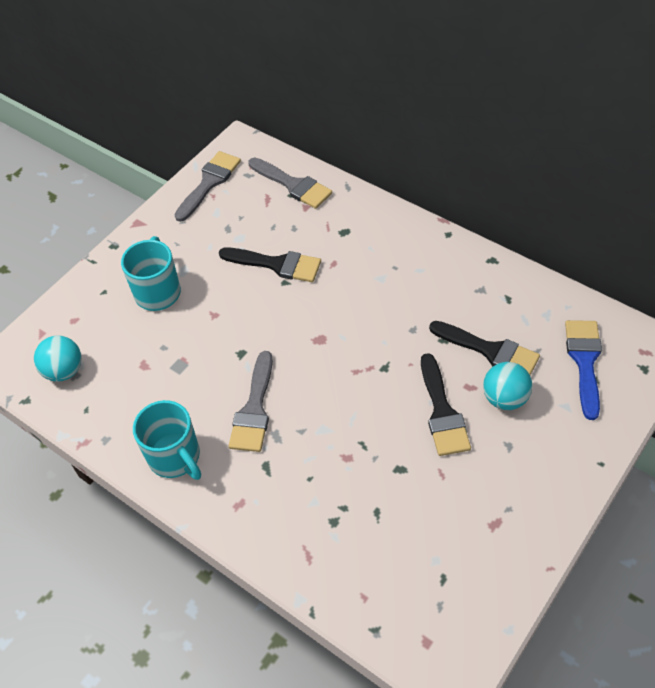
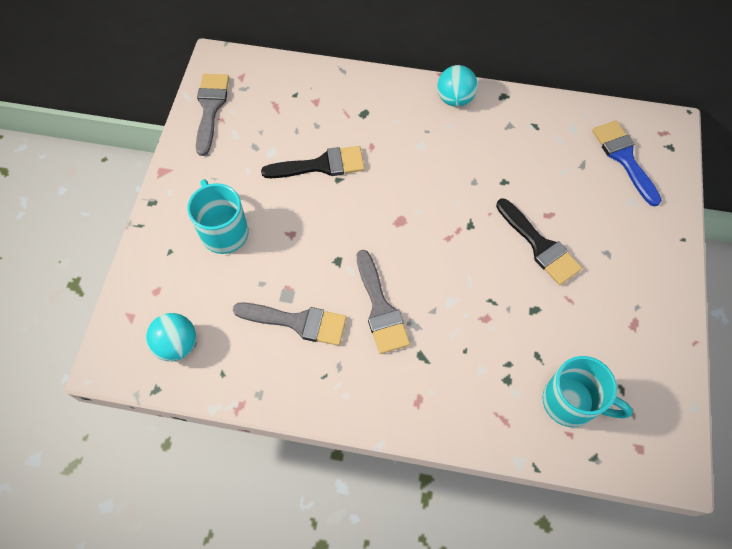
camera: 30 degrees left, 10 degrees up
(175, 457) = (336, 383): turquoise mug -> turquoise mug (571, 402)
(293, 185) = (292, 84): grey brush -> grey brush (298, 322)
(490, 351) = (547, 177): black brush -> none
(505, 398) = (581, 214): turquoise ball -> turquoise ball (455, 99)

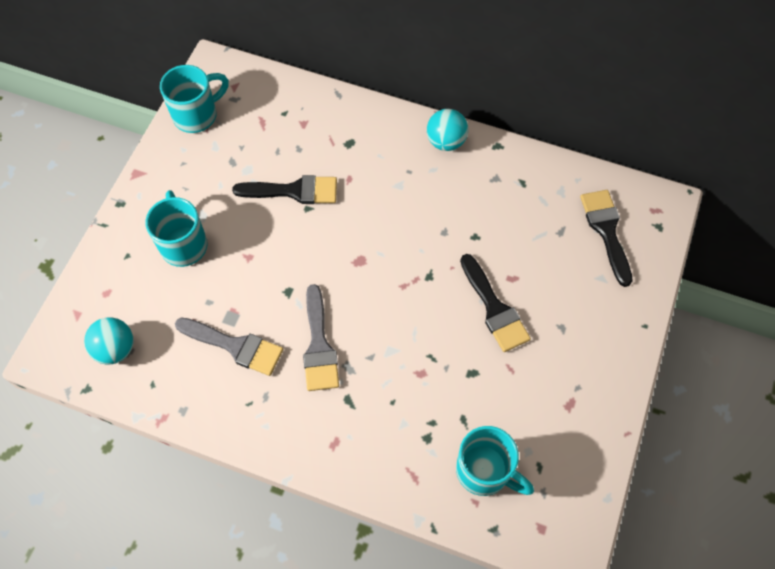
camera: 10 degrees right, 0 degrees up
(210, 108) = (197, 115): grey brush -> turquoise mug
(624, 158) = (606, 231): blue brush -> black brush

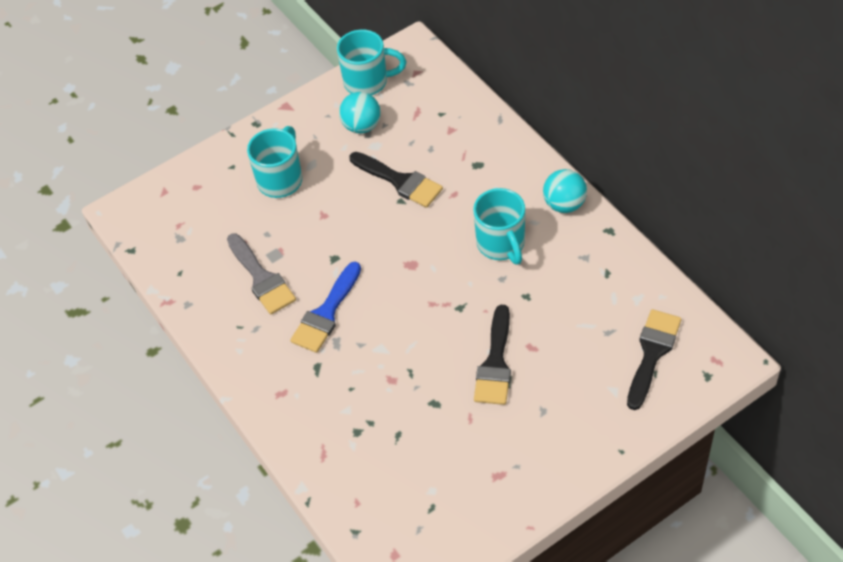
camera: 40 degrees right, 10 degrees down
(115, 349) = (172, 232): turquoise ball -> turquoise ball (362, 126)
(319, 346) = (326, 313): grey brush -> blue brush
(485, 471) = (383, 484): turquoise mug -> turquoise mug (501, 244)

